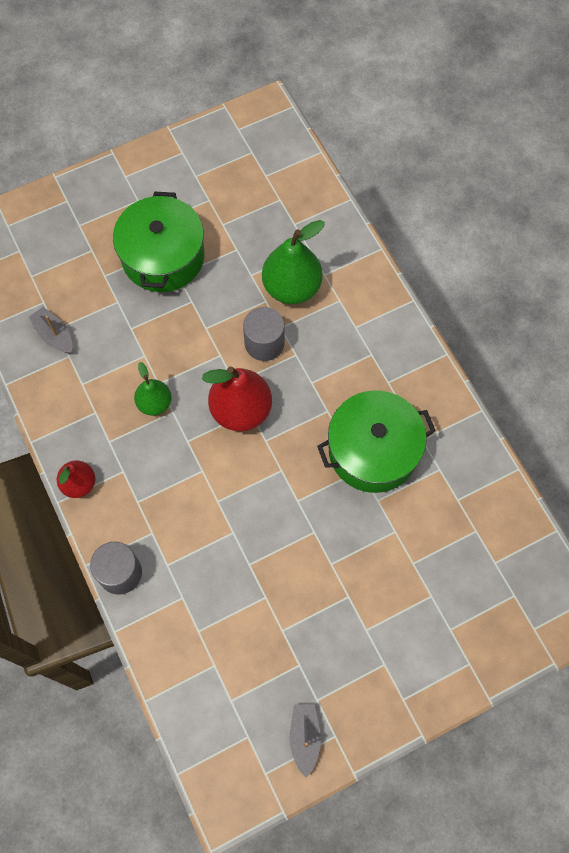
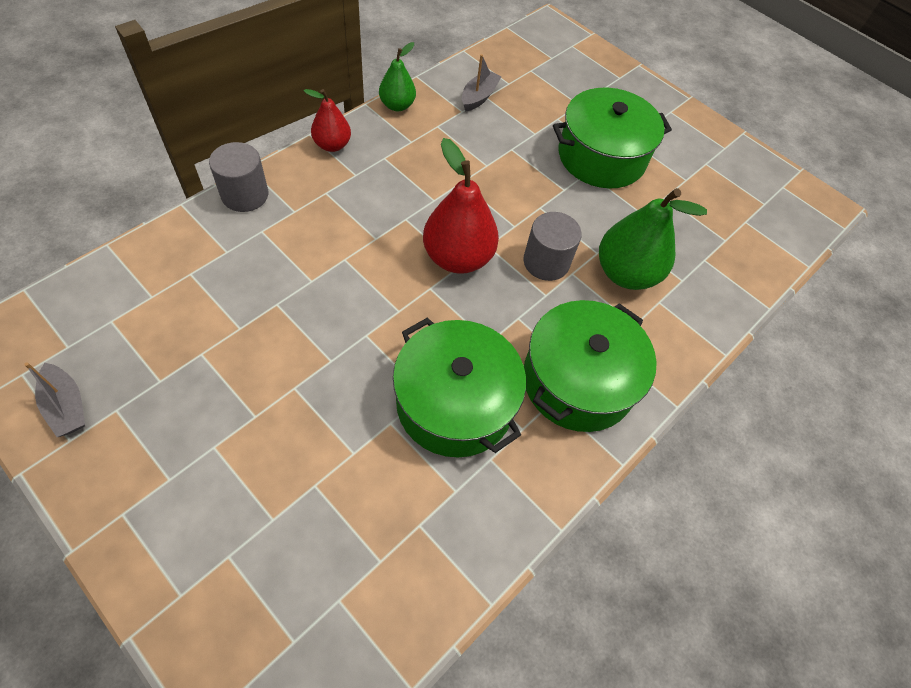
camera: 65 degrees right, 10 degrees down
(154, 403) = (438, 183): green pear -> green pear (397, 105)
(304, 737) = (66, 406): grey boat -> grey boat turned 75 degrees clockwise
(376, 359) = (578, 380): none -> green pot

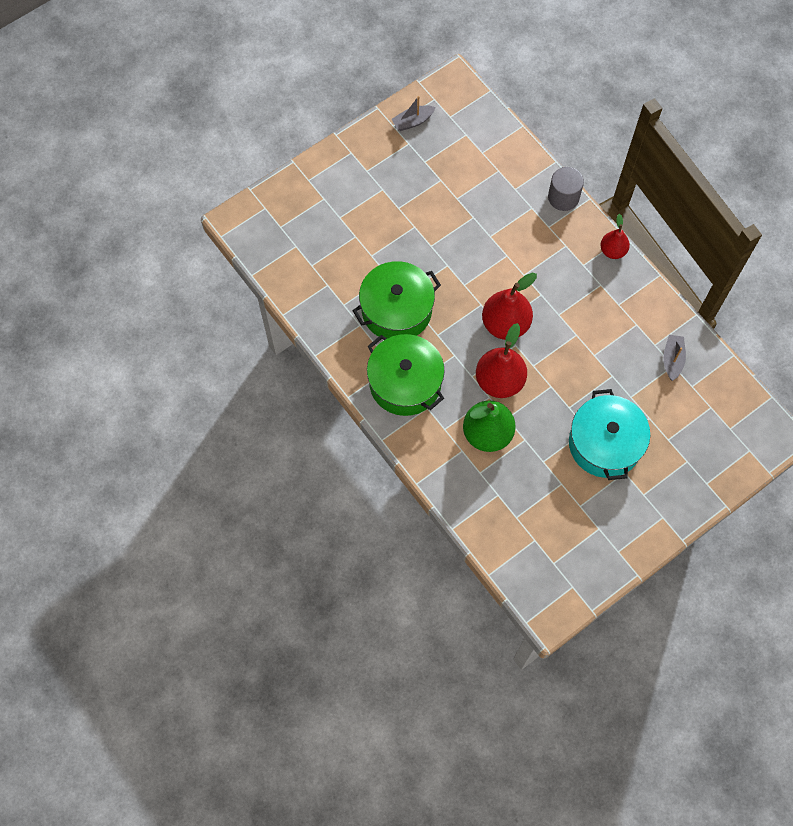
camera: 105 degrees right, 10 degrees up
(397, 105) = (658, 297): green pear -> none
(479, 97) = (672, 360): grey boat -> grey boat turned 120 degrees counterclockwise
(546, 262) = (499, 381): grey cylinder -> red pear
(601, 157) = (604, 443): green pot -> turquoise pot

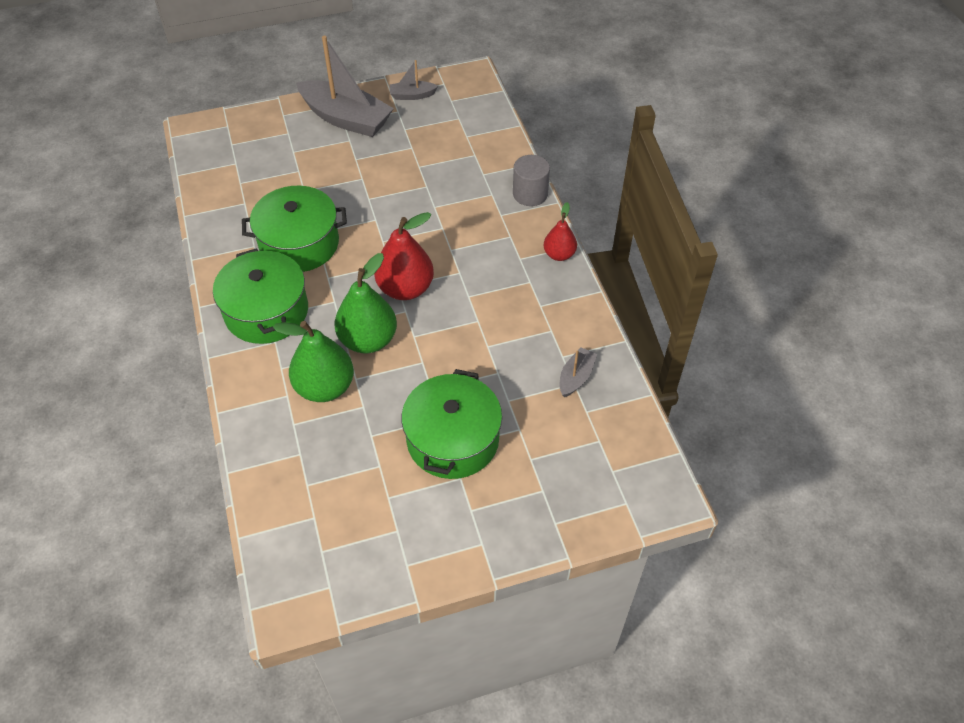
camera: 20 degrees right, 15 degrees down
(367, 166) = (346, 119): none -> grey boat
(499, 381) = (368, 340): red pear -> green pear
(604, 443) = (452, 439): turquoise pot -> green pot

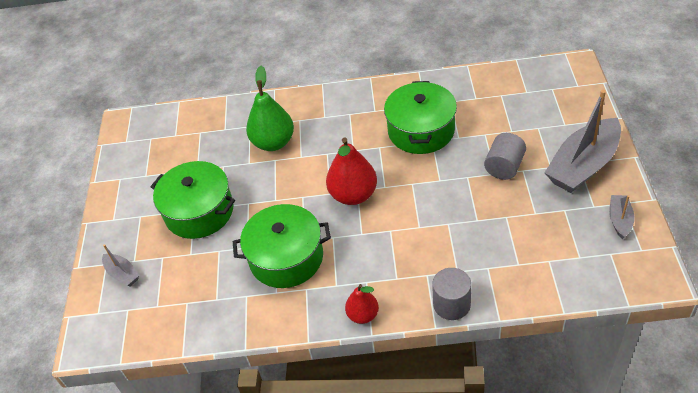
camera: 110 degrees right, 5 degrees down
(266, 311) = (354, 112): green pot -> green pot (286, 258)
(352, 172) = (504, 167): none -> grey cylinder
(368, 340) = (308, 168): green pear -> none
(576, 377) = (221, 301): grey boat -> grey boat (122, 274)

